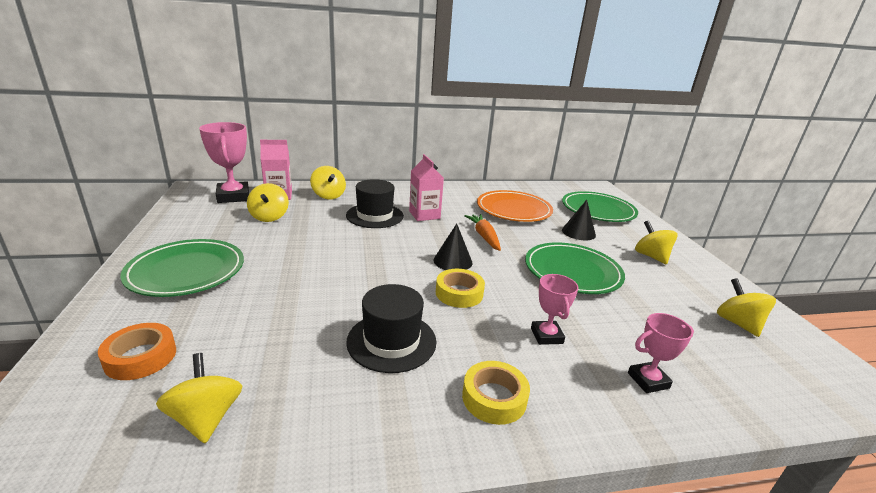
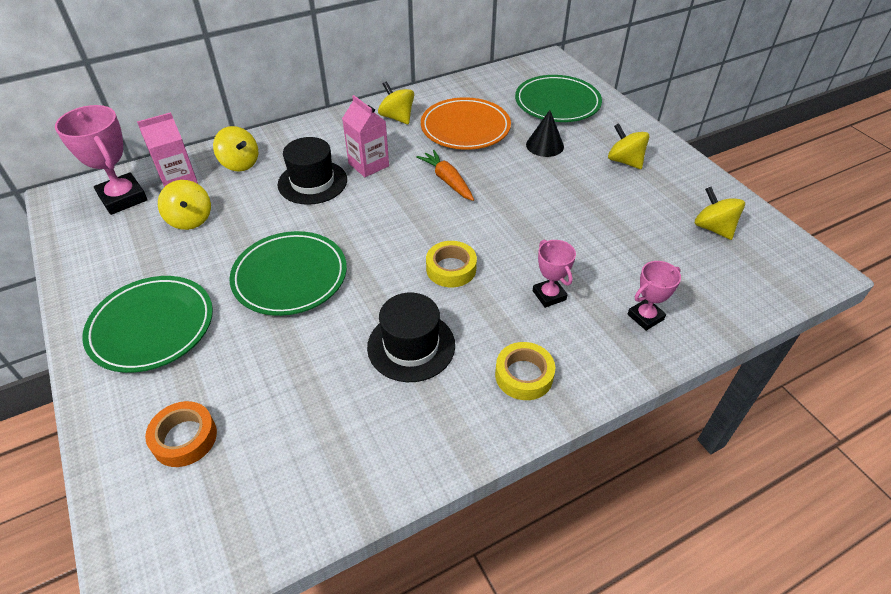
camera: 15 degrees left, 20 degrees up
(206, 418) = (290, 474): yellow spinning top -> yellow spinning top (397, 117)
(452, 261) = (428, 227): black cone -> none
(572, 272) = (552, 206): green plate -> green plate (290, 276)

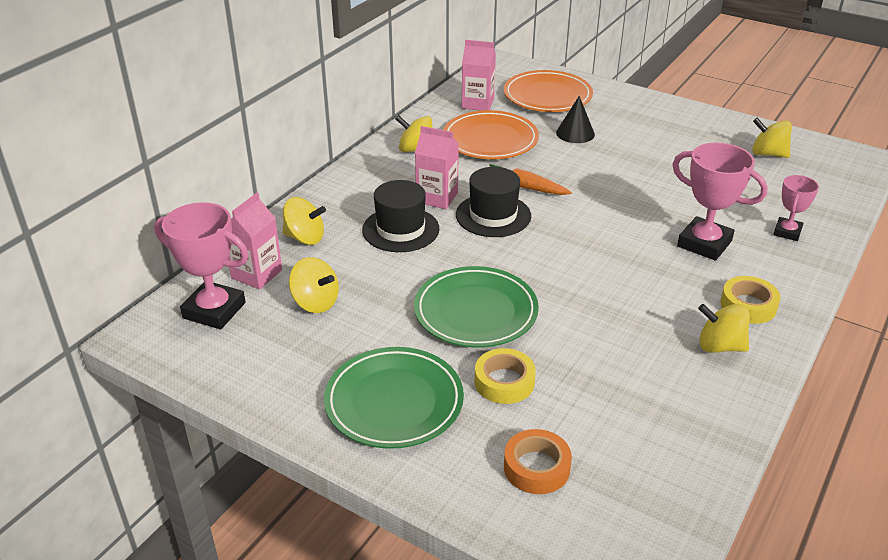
camera: 30 degrees left, 10 degrees down
(411, 346) = (641, 321): black hat -> black hat (493, 215)
(451, 269) = (607, 253): yellow tape -> yellow tape (504, 382)
(490, 92) = (477, 103): none -> pink carton
(549, 295) = (704, 243): pink trophy -> pink trophy, size x1.71
(557, 103) = (547, 96): green plate -> orange plate
(624, 161) = (652, 126): yellow spinning top -> yellow spinning top (720, 346)

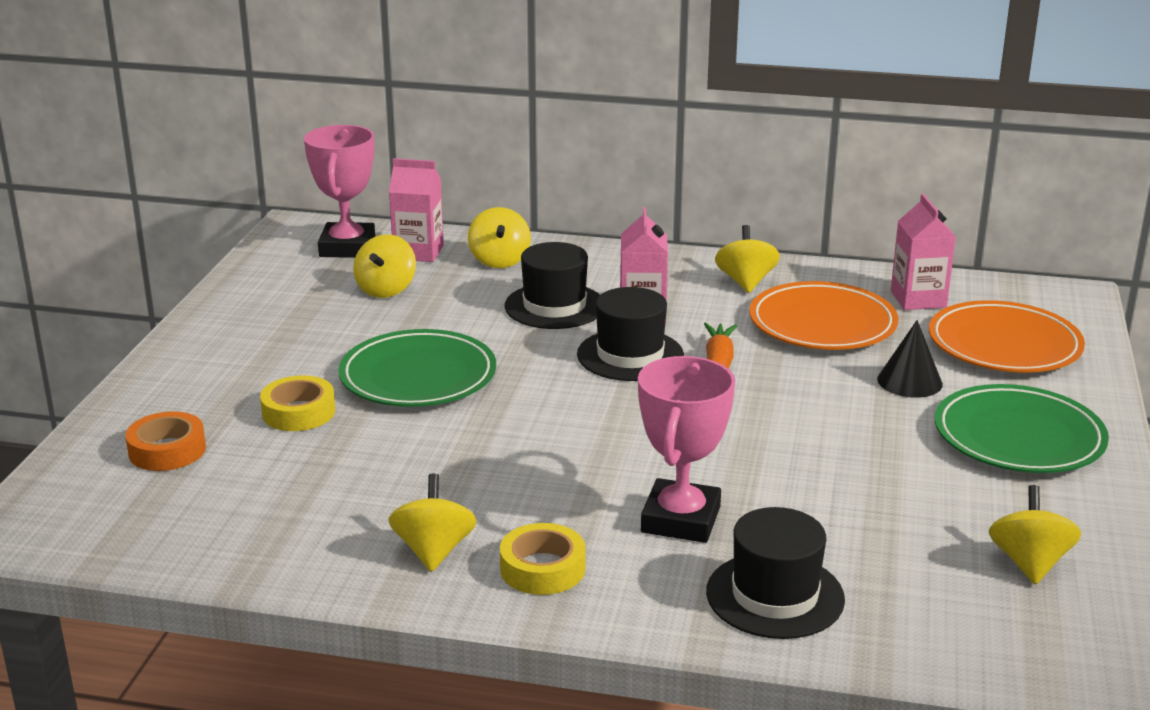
camera: 70 degrees right, 10 degrees down
(394, 402) = (244, 359): green plate -> green plate (1018, 437)
(787, 232) = (775, 595): pink trophy -> black hat

